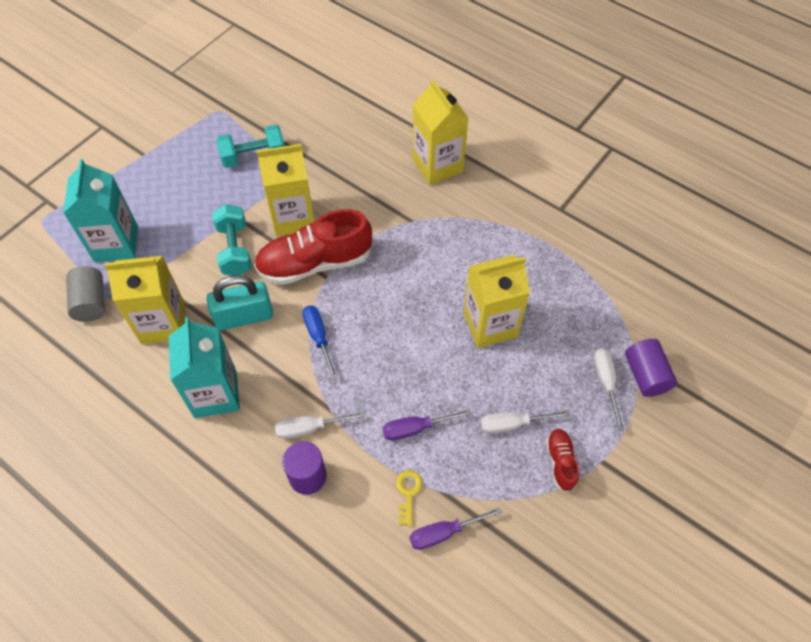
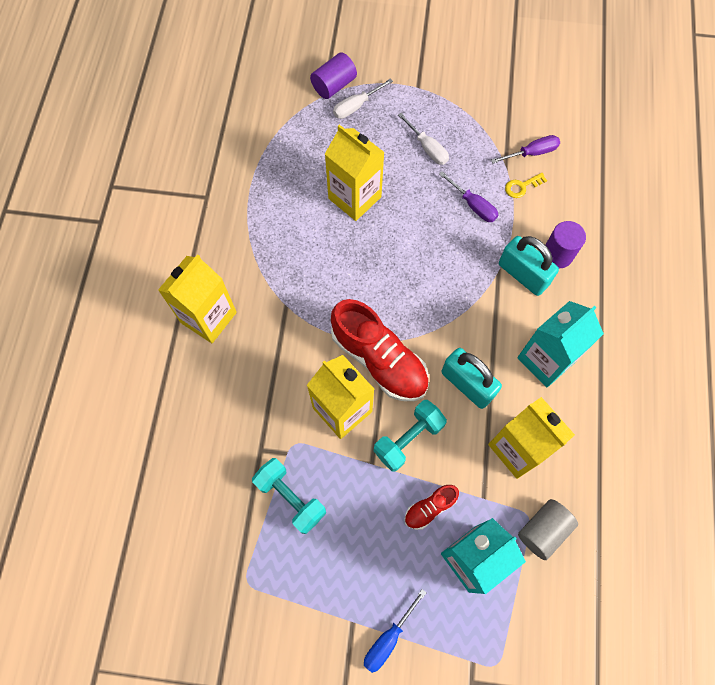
camera: 120 degrees left, 10 degrees up
(310, 428) = (523, 274): white screwdriver -> turquoise padlock
(318, 337) = (447, 313): blue screwdriver -> blue screwdriver (388, 638)
(444, 533) = (531, 153): purple screwdriver -> purple screwdriver turned 60 degrees counterclockwise
(560, 462) = (435, 109): red shoe -> red shoe (429, 508)

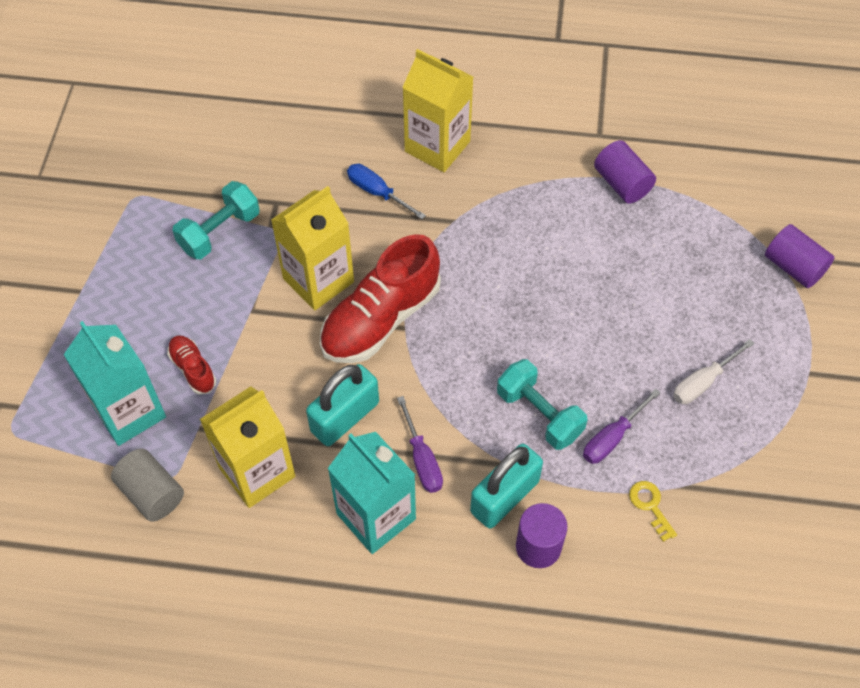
camera: 90 degrees right, 10 degrees down
(255, 184) = (622, 183): none -> purple cylinder
(354, 198) = (612, 292): yellow carton -> none
(356, 106) = (762, 294): white screwdriver -> none
(388, 638) = (58, 325): blue screwdriver -> blue screwdriver (377, 193)
(408, 439) = (278, 348): turquoise dumbbell -> turquoise dumbbell (539, 414)
(531, 153) = (712, 525): purple screwdriver -> purple screwdriver (422, 459)

